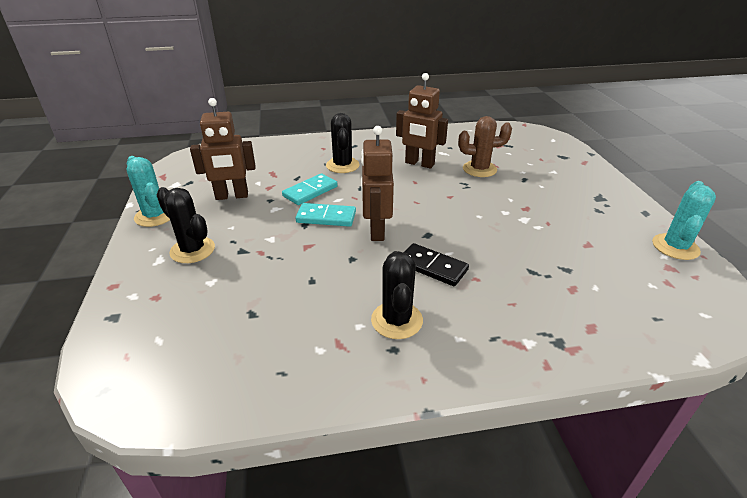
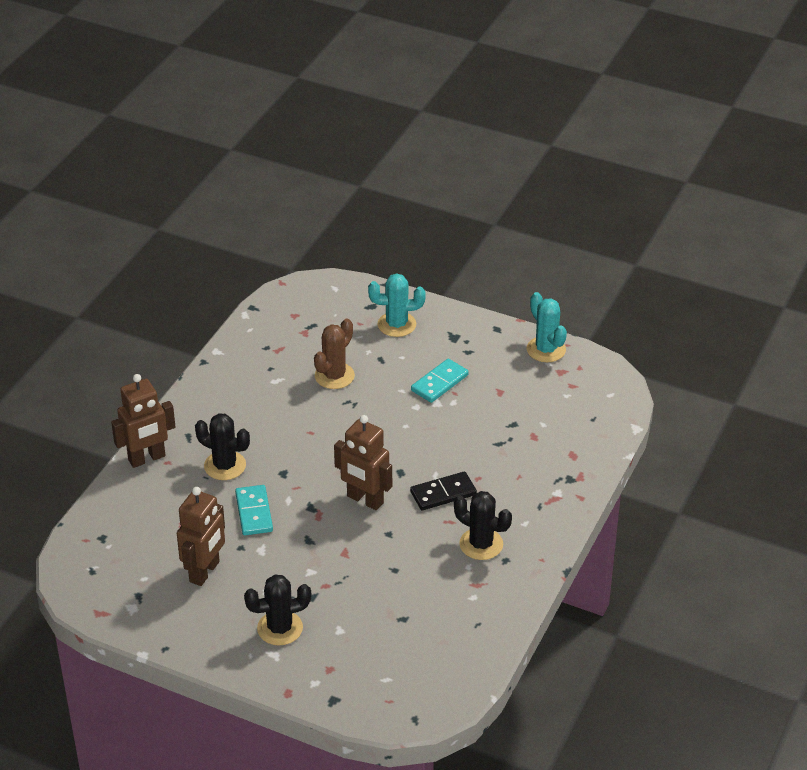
camera: 55 degrees left, 5 degrees up
(155, 216) = (189, 639): turquoise cactus -> turquoise cactus (396, 324)
(326, 217) = (312, 521): turquoise domino -> turquoise domino (439, 383)
(419, 164) = (280, 410): brown robot -> brown robot (147, 458)

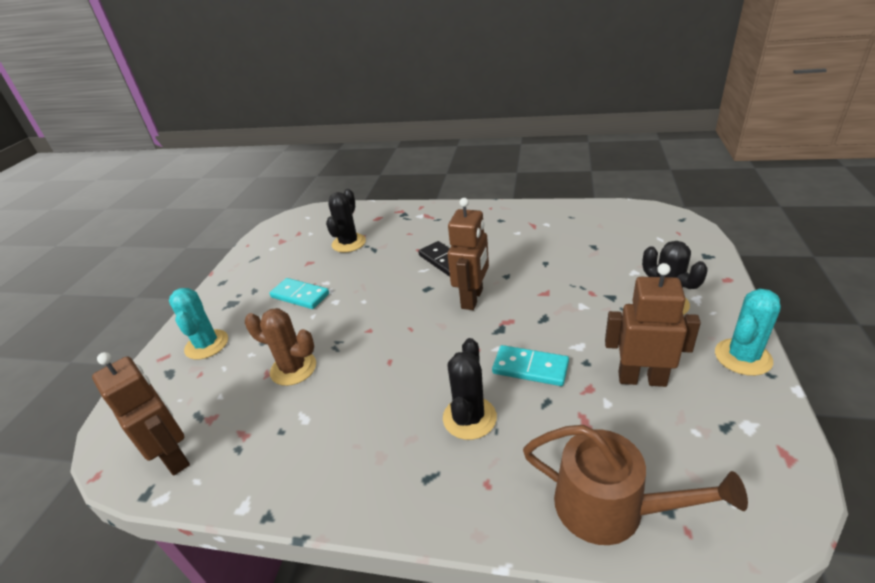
camera: 100 degrees left, 5 degrees down
(119, 512) = (610, 507): none -> brown watering can
(147, 458) = (491, 513): brown robot -> brown robot (174, 456)
(254, 512) = (530, 368): turquoise domino -> turquoise domino turned 45 degrees clockwise
(481, 544) = (491, 232): black cactus -> black cactus (349, 243)
(546, 349) = (253, 252): turquoise cactus -> turquoise cactus (743, 357)

